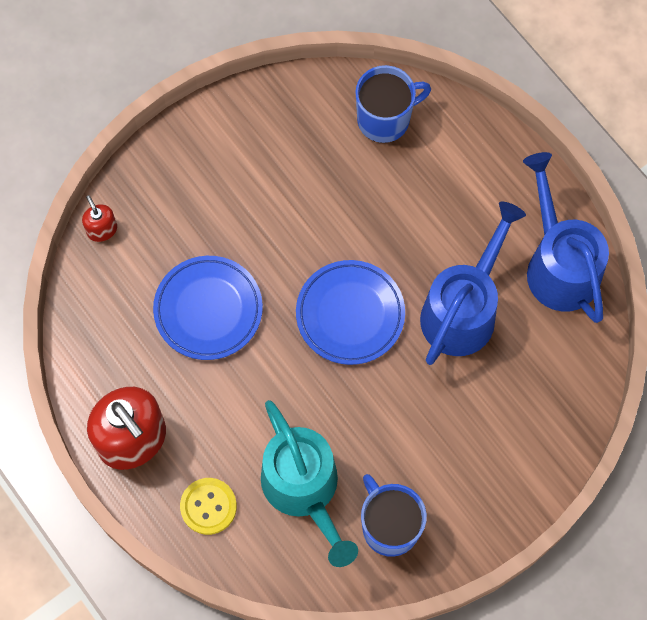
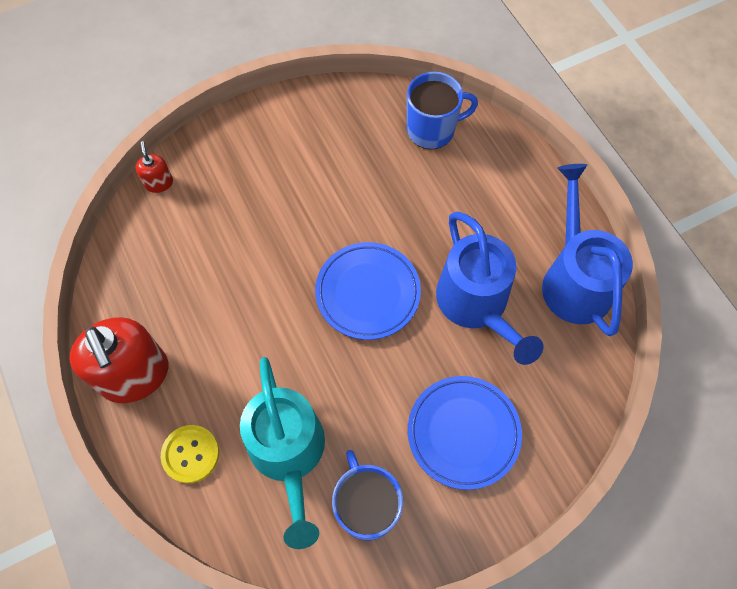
camera: 10 degrees right, 5 degrees down
(208, 310) = (236, 267): blue plate -> blue plate (463, 433)
(463, 309) = (476, 305): blue watering can -> blue watering can turned 120 degrees clockwise

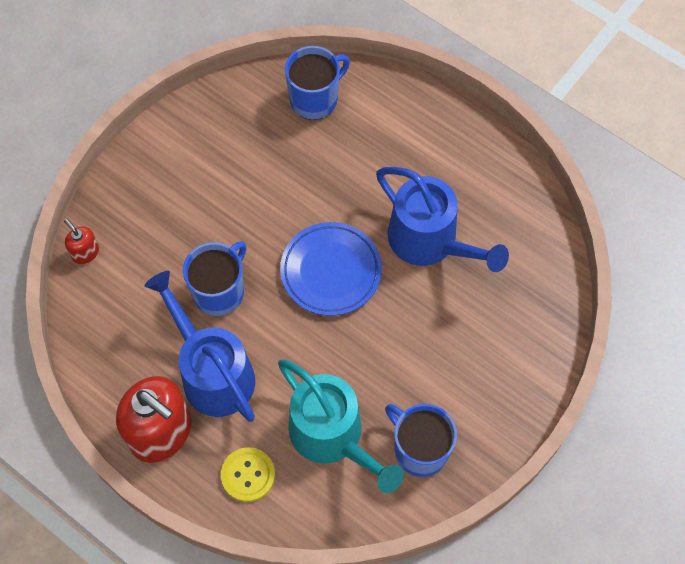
camera: 25 degrees left, 0 degrees up
(256, 268) = (219, 291): none -> blue mug
(463, 433) = (469, 354): blue plate -> none
(574, 279) = (501, 184): blue watering can -> blue watering can (212, 372)

